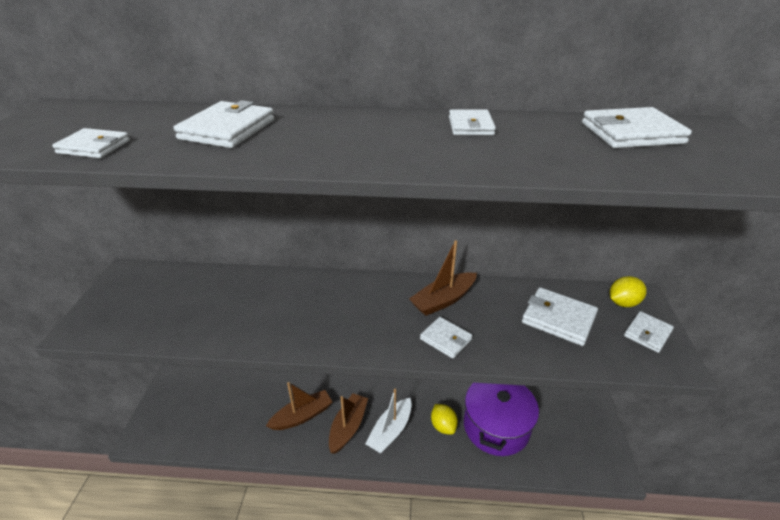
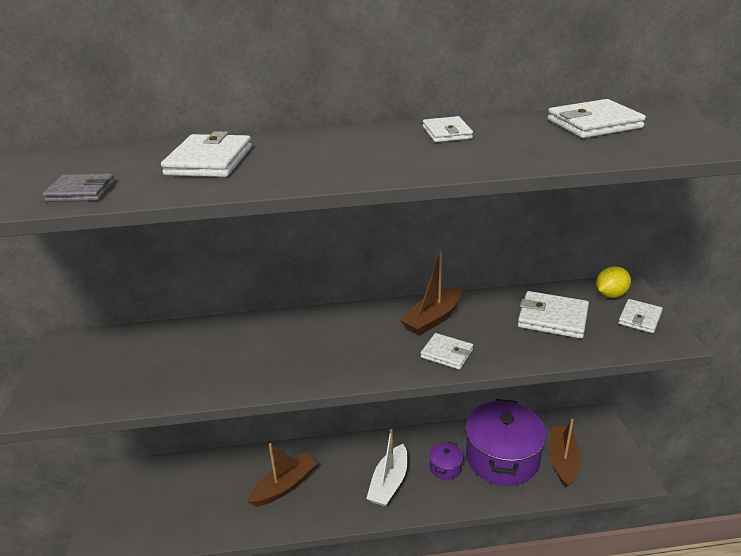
camera: 10 degrees left, 5 degrees down
(94, 147) = (81, 192): white wallet -> grey wallet
(348, 427) = (340, 488): brown boat -> brown boat (563, 460)
(443, 426) = (445, 467): yellow lemon -> purple pot

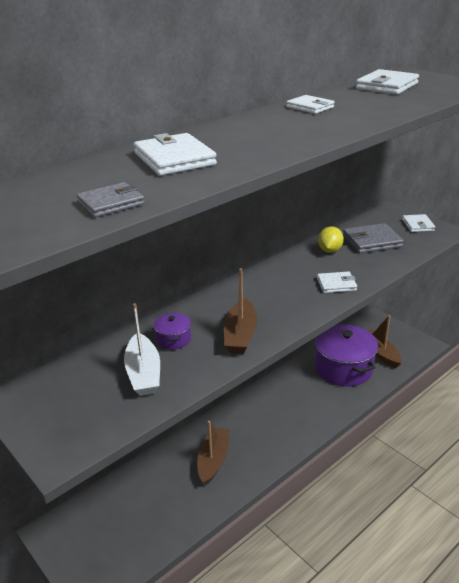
camera: 35 degrees left, 0 degrees up
(389, 483) = (287, 419): white boat -> white boat (143, 373)
(433, 318) = (300, 267): brown boat -> brown boat (240, 335)
(445, 467) = (314, 391): purple pot -> purple pot (173, 339)
(552, 318) = (371, 241): white wallet -> grey wallet
(610, 295) = (387, 217): yellow lemon -> yellow lemon (329, 250)

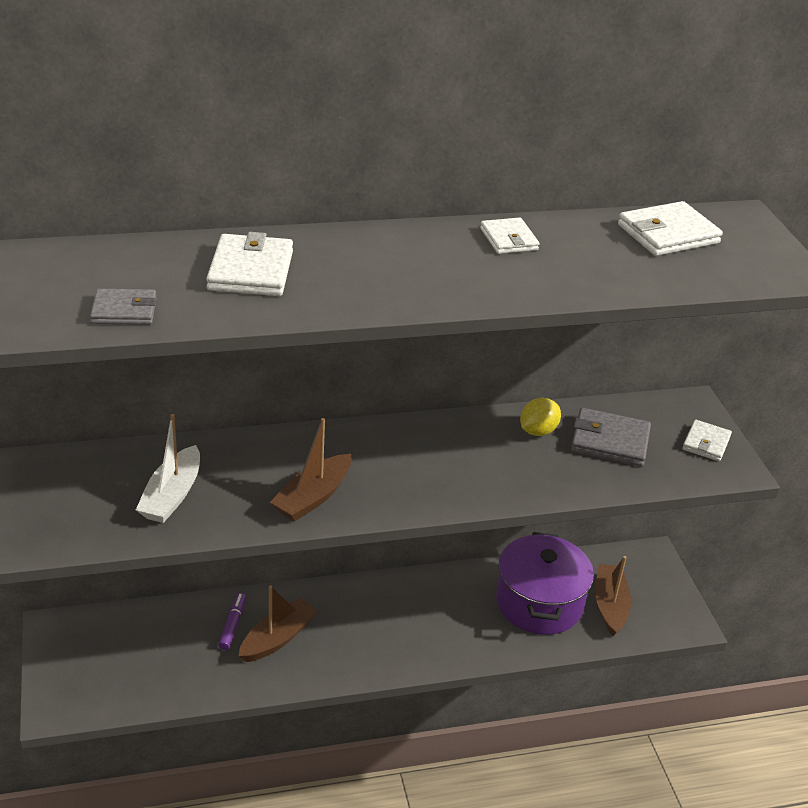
camera: 25 degrees right, 5 degrees up
(173, 339) = (236, 470): purple pot -> none
(177, 466) = (232, 625): none -> purple marker
(336, 284) = (493, 483): white wallet -> none

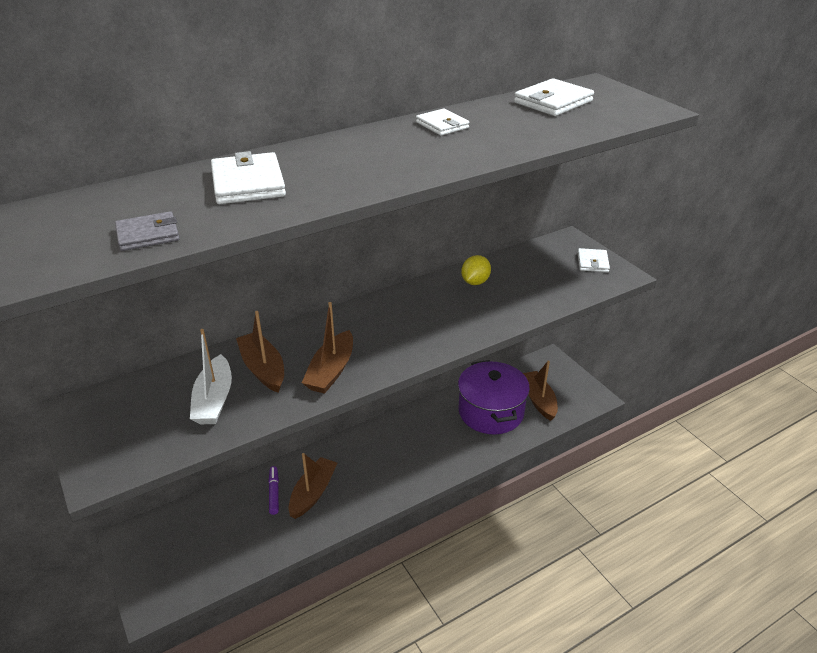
camera: 15 degrees left, 0 degrees up
(238, 474) = (263, 369): none -> brown boat
(609, 441) = (528, 277): grey wallet -> none

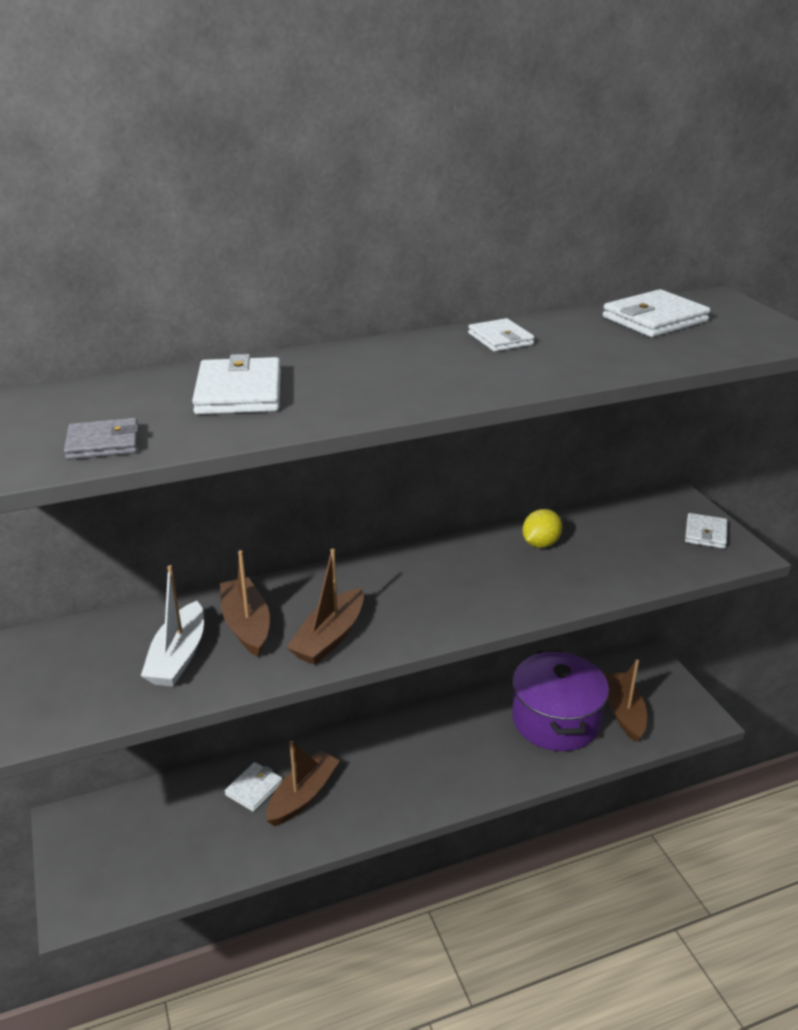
camera: 10 degrees right, 5 degrees down
(274, 493) = (254, 789): purple marker -> white wallet

